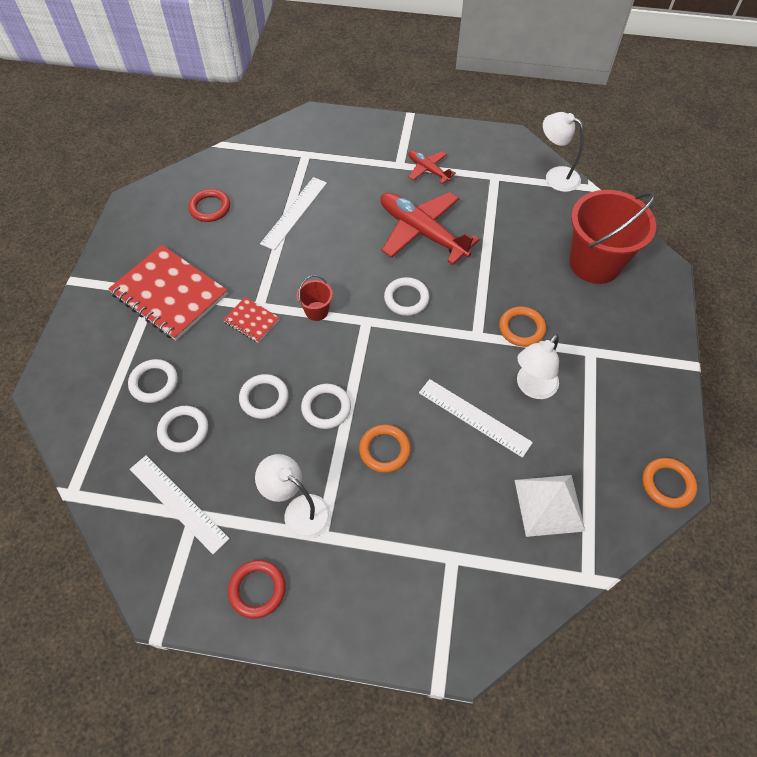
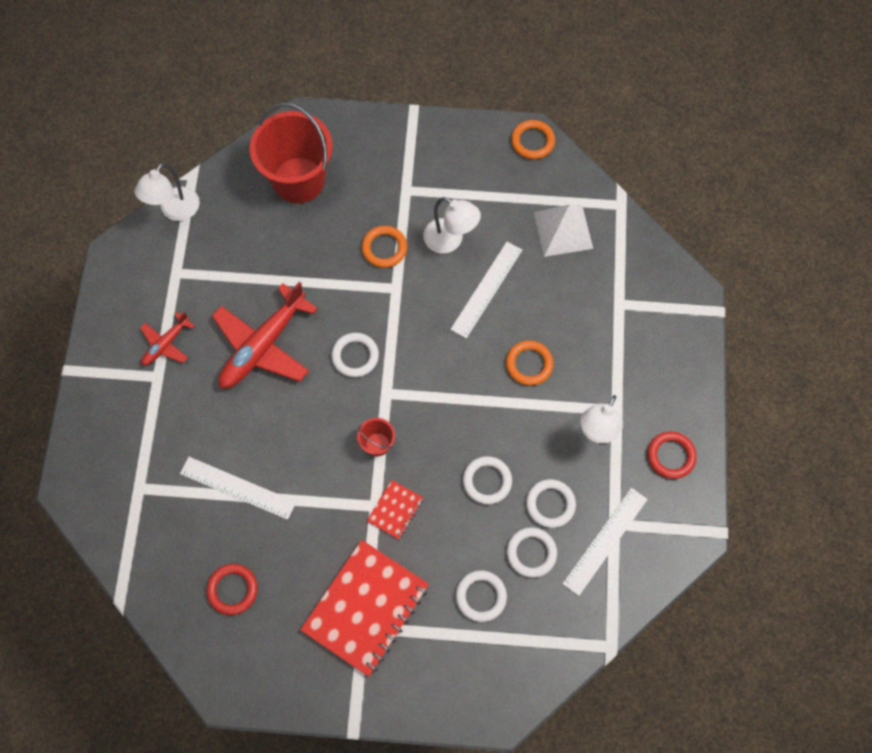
camera: 95 degrees left, 10 degrees up
(326, 408) = (491, 421): white ring -> white ring (550, 504)

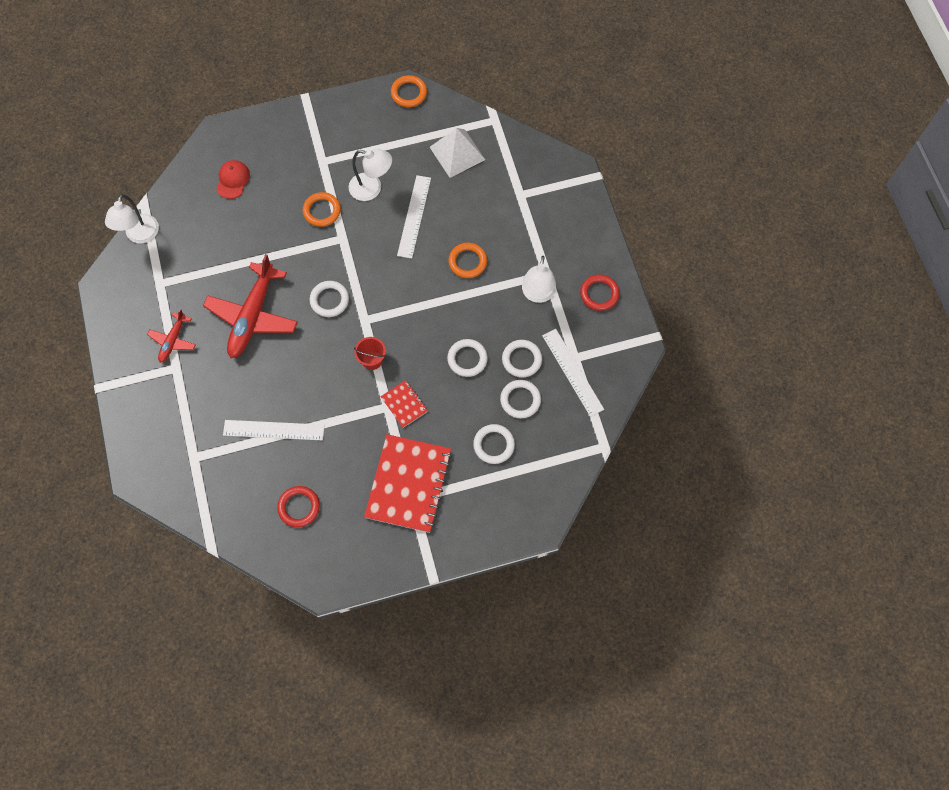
camera: 20 degrees left, 0 degrees up
(298, 180) = (233, 180): red bucket -> red cap
(395, 510) = (404, 404): red notebook -> red notebook turned 45 degrees counterclockwise
(605, 541) = (572, 372): white ruler -> white ruler turned 45 degrees counterclockwise

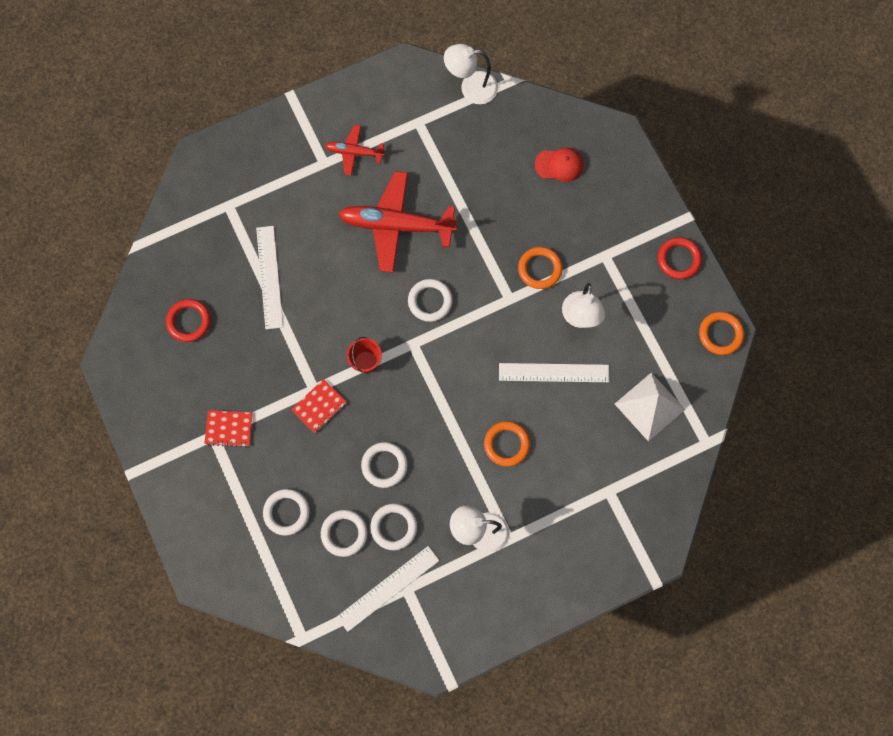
camera: 80 degrees right, 5 degrees up
(409, 484) = (229, 429): red notebook -> red notebook, size x0.47
(599, 294) = (494, 606): red ring -> red ring (679, 259)

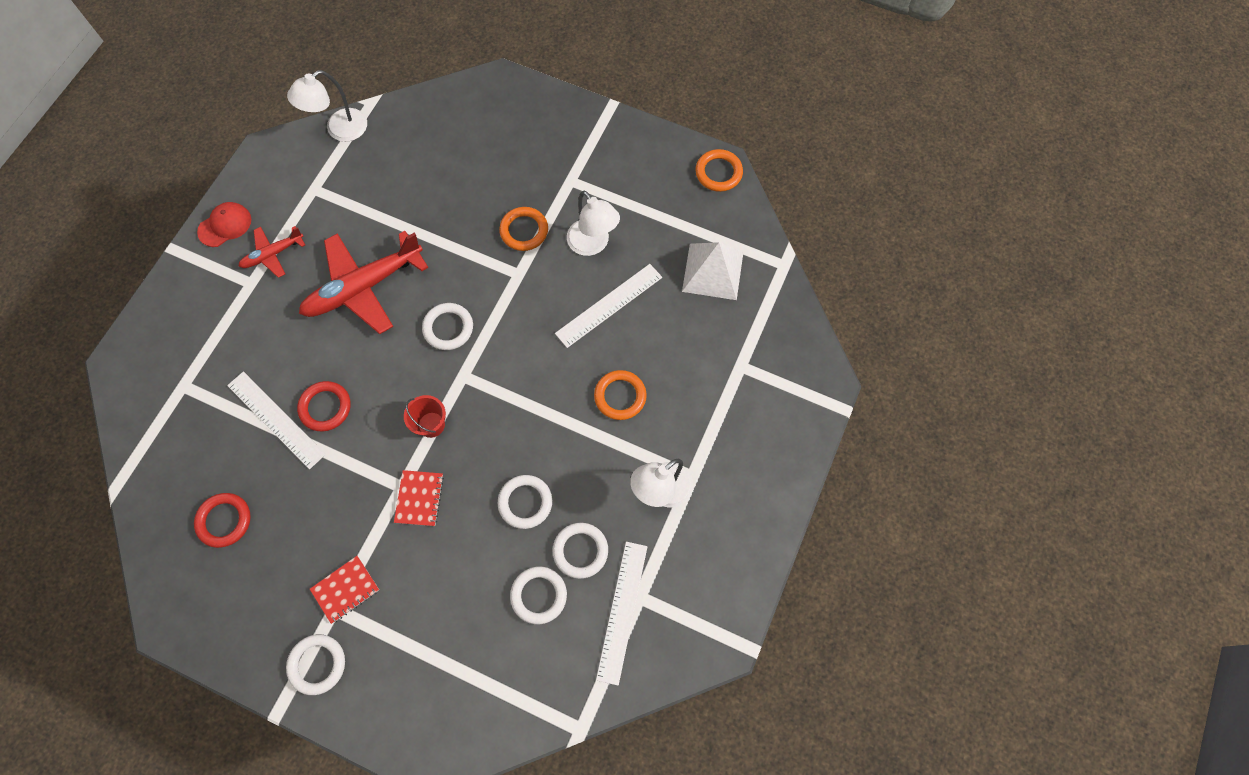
camera: 40 degrees left, 5 degrees down
(286, 512) = (467, 622): white ring -> white ring (317, 664)
(559, 165) = (470, 138): red cap -> red cap (225, 225)
(679, 259) = (634, 140): red ring -> red ring (325, 407)

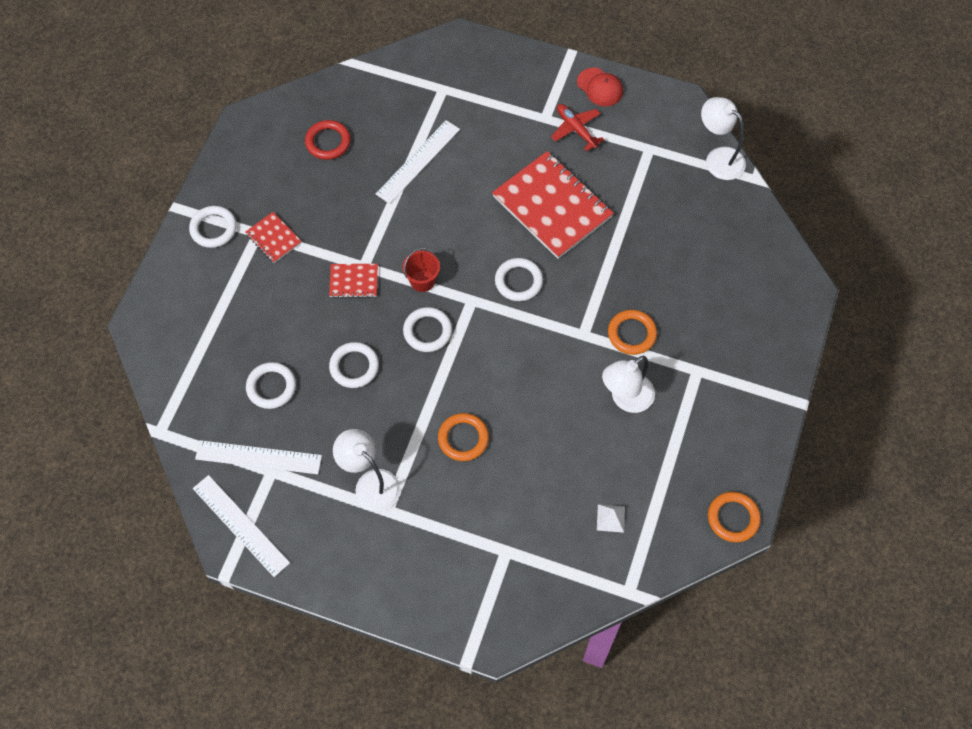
camera: 85 degrees right, 5 degrees down
(325, 407) = (432, 196): red ring -> none
(364, 287) = (552, 206): red plane -> red notebook
(580, 551) = (312, 417): white ring -> white ring (427, 331)
(609, 305) = (559, 420): white ruler -> white ruler (240, 525)
(712, 271) = (610, 518): white pyramid -> white pyramid, size x0.47

